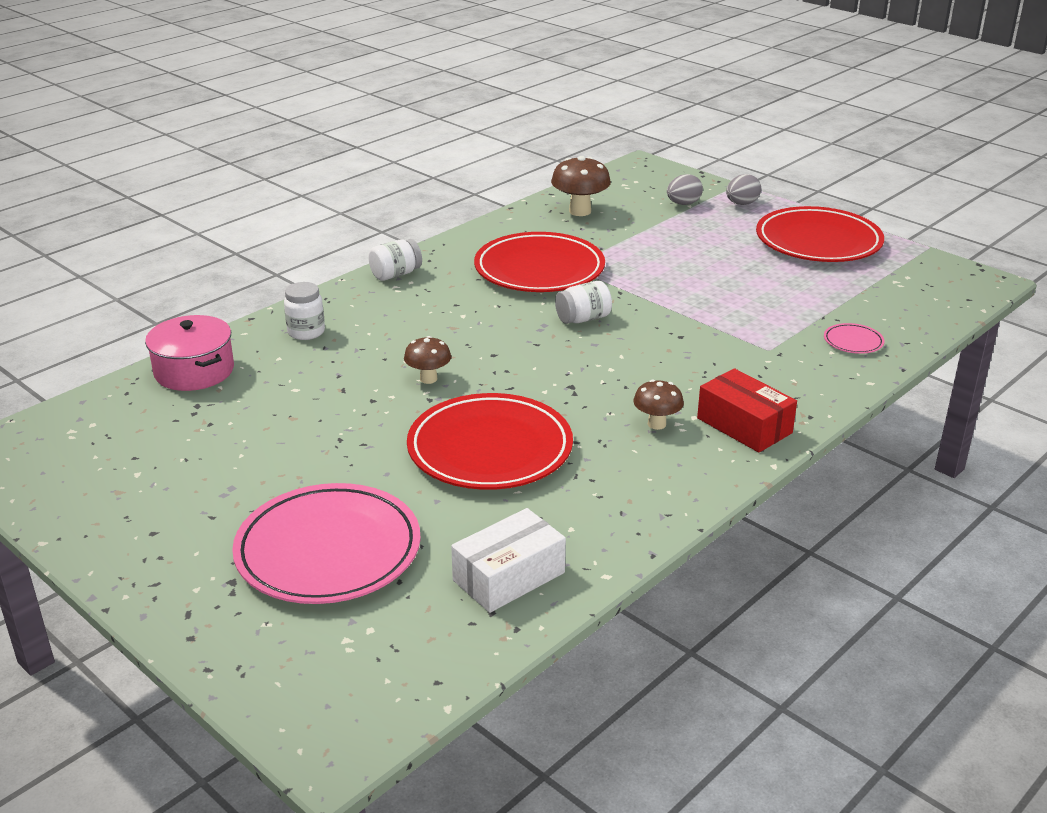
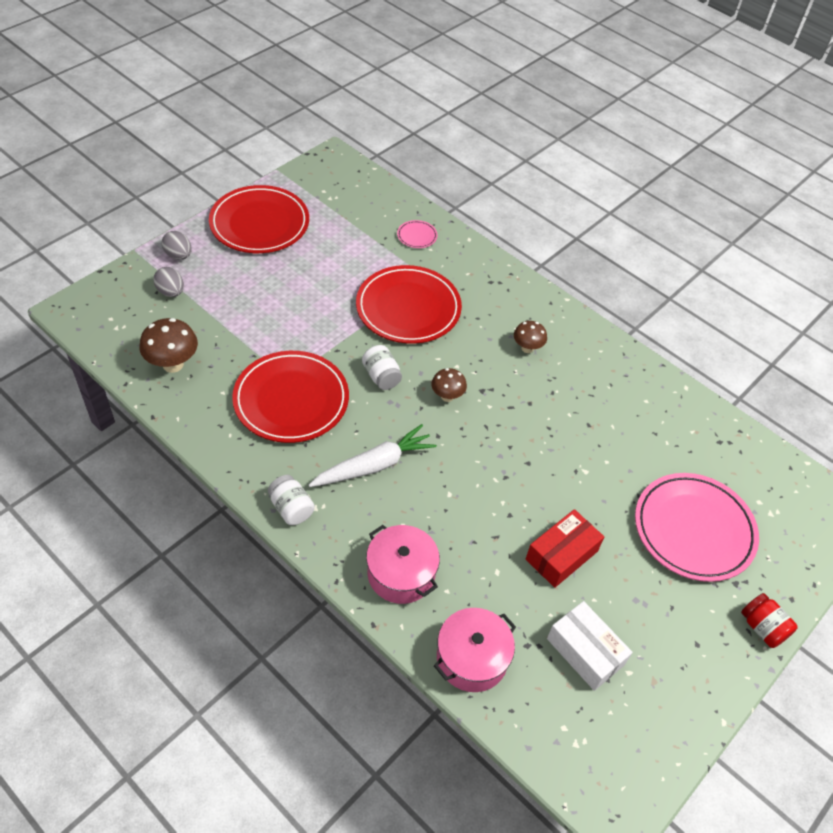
camera: 95 degrees left, 20 degrees up
(155, 598) = (762, 628): none -> red jar
(306, 332) = (401, 573): white jar -> pink pot
(428, 379) = (476, 478): brown mushroom -> brown mushroom (447, 396)
(449, 316) = (374, 465): none -> white carrot
(490, 449) = (567, 440): red plate -> red plate (408, 308)
(509, 576) = (697, 433): white box -> white box (585, 651)
(744, 425) = (524, 305): red box -> red box (561, 555)

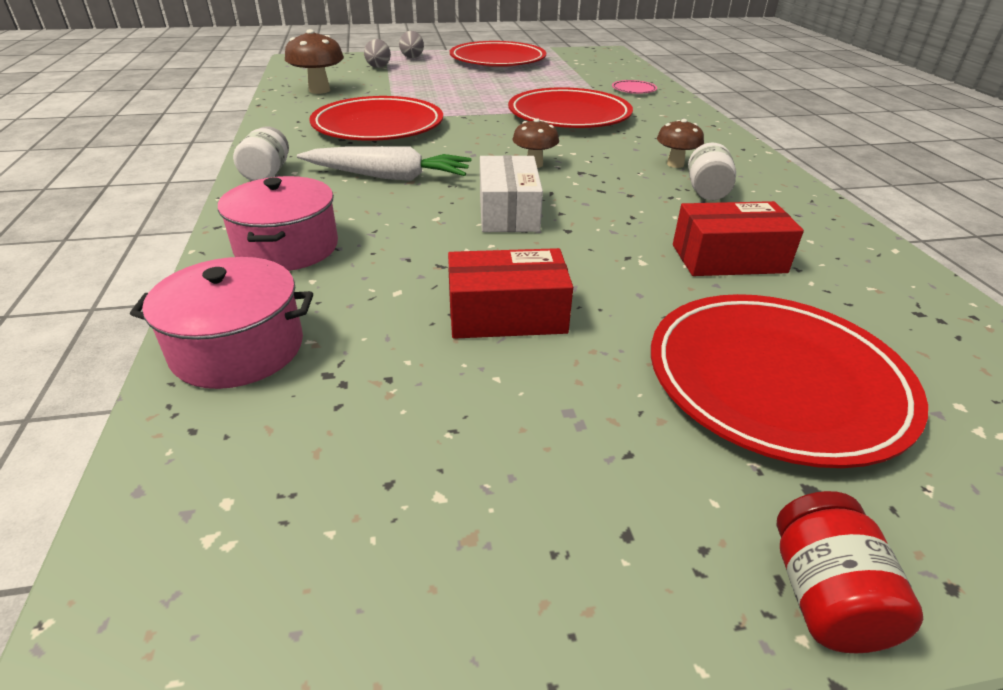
camera: 40 degrees right, 15 degrees down
(381, 376) = (483, 137): white jar -> white jar (707, 191)
(585, 651) = (400, 427): white box -> white box (508, 212)
(621, 443) = (728, 258): none -> red box
(693, 529) = (775, 382): pink plate -> red plate

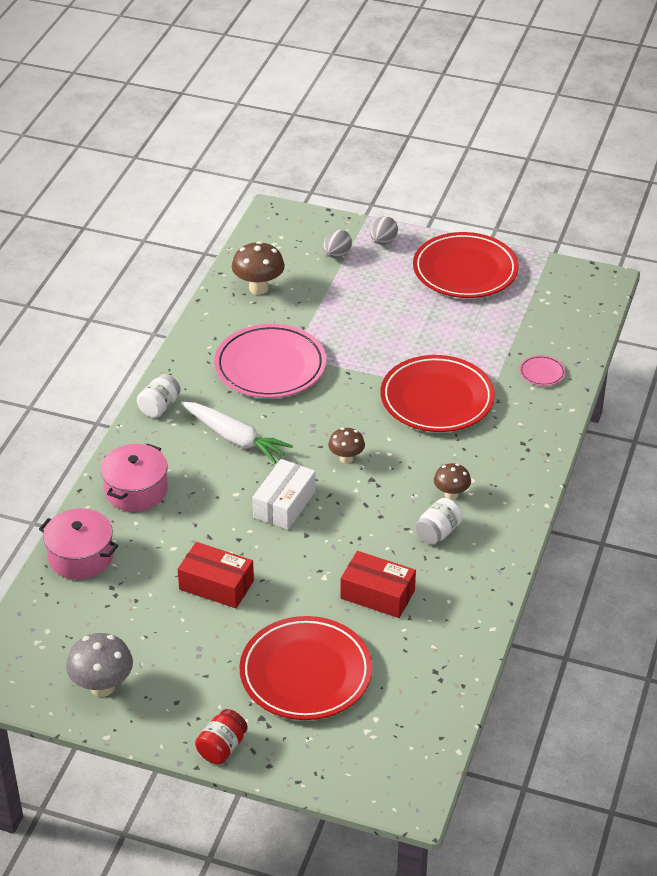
camera: 30 degrees right, 5 degrees up
(378, 126) = (270, 366): red plate -> pink plate
(438, 578) = (102, 687): none -> grey mushroom

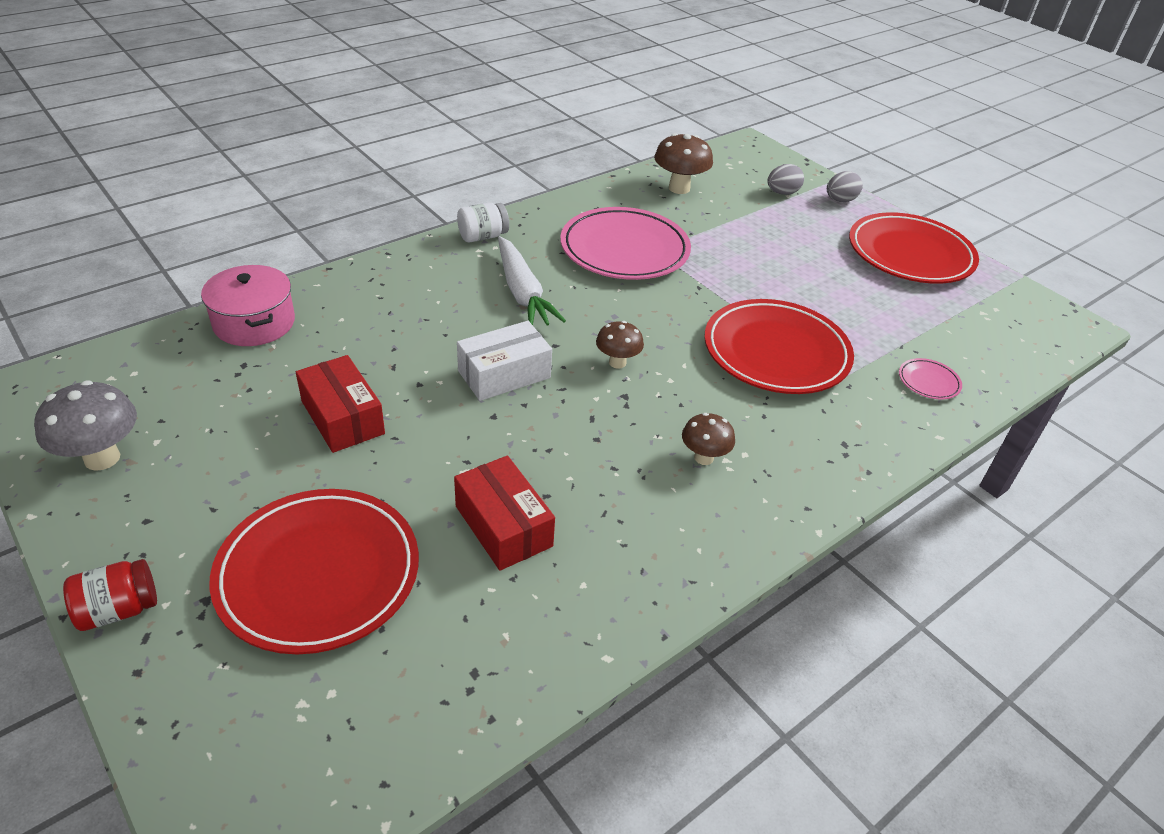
camera: 30 degrees right, 0 degrees up
(136, 490) = (377, 292): pink pot -> none
(438, 532) = (648, 492): white jar -> none

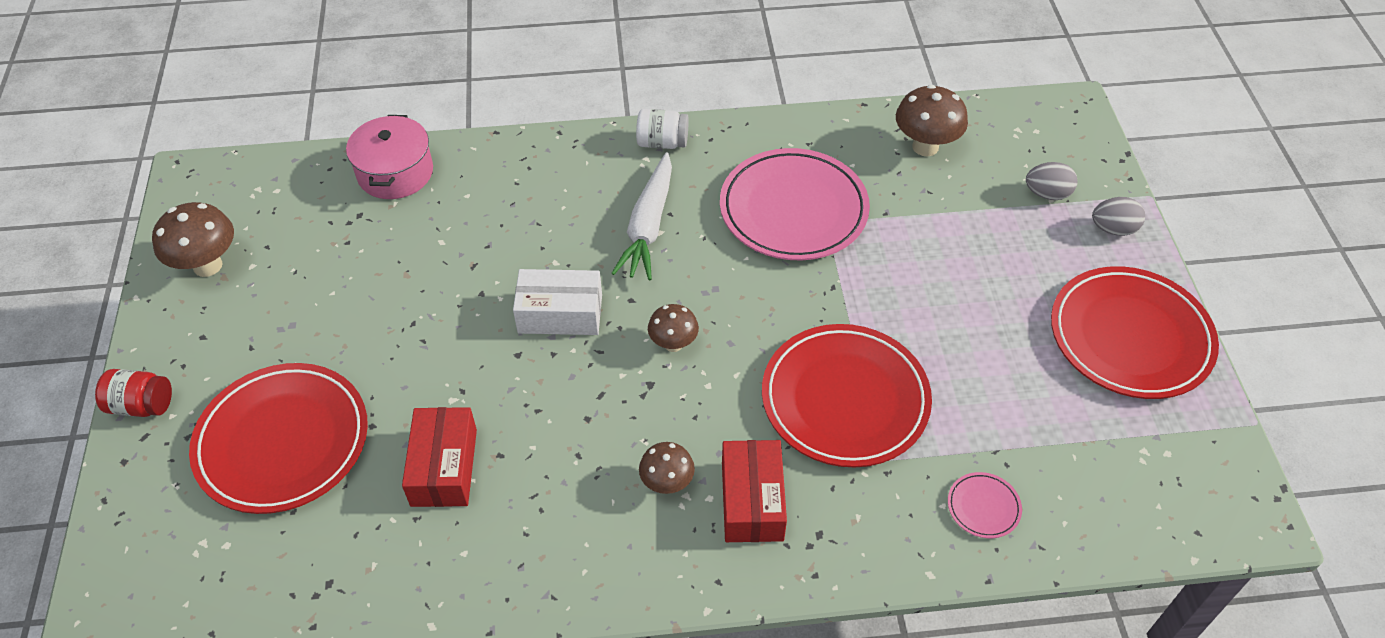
camera: 35 degrees right, 10 degrees up
(102, 458) = (207, 265): grey mushroom -> brown mushroom
(342, 417) = (397, 302): red box -> red box (752, 501)

